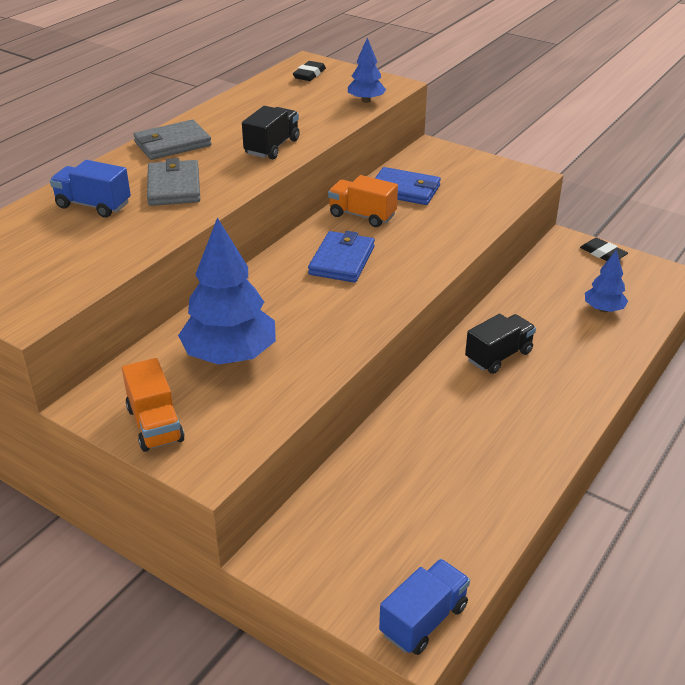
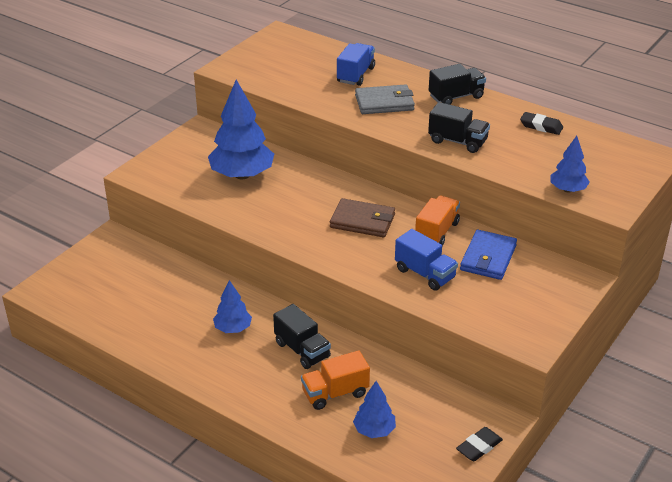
camera: 90 degrees right, 0 degrees up
(155, 424) = (178, 152): orange truck -> orange truck (335, 393)
(172, 144) = (456, 97): grey wallet -> black truck
(309, 74) = (621, 157): black eraser -> black eraser (541, 126)
(342, 260) = (362, 221): blue wallet -> brown wallet
(423, 620) = (49, 295): blue truck -> blue truck (425, 274)
(471, 412) = (233, 328): none -> blue tree

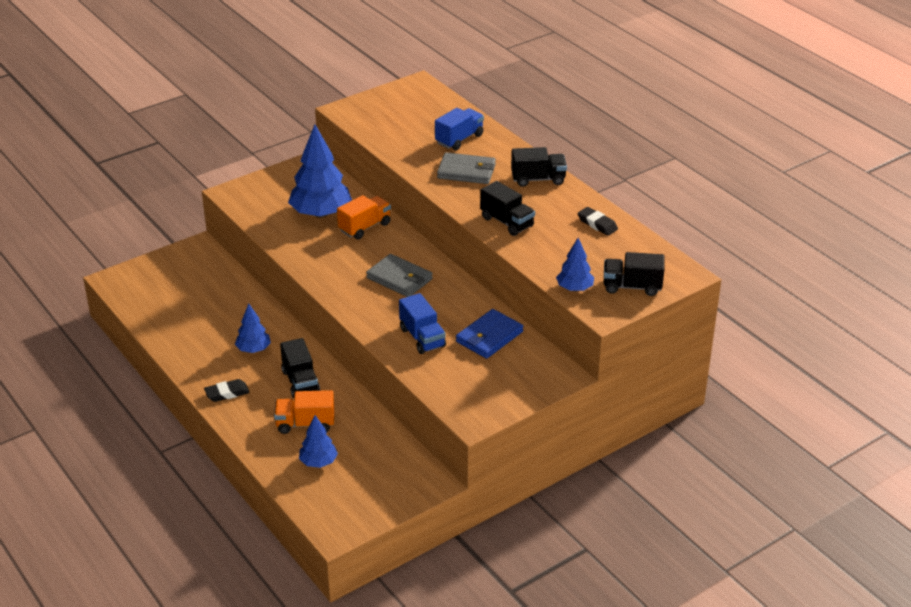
camera: 20 degrees right, 0 degrees up
(362, 221) = (399, 279): brown wallet -> grey wallet
(436, 232) = (459, 303): orange truck -> orange truck (365, 227)
(479, 447) = (398, 498): black eraser -> black eraser (227, 393)
(617, 177) = (632, 287): none -> black truck

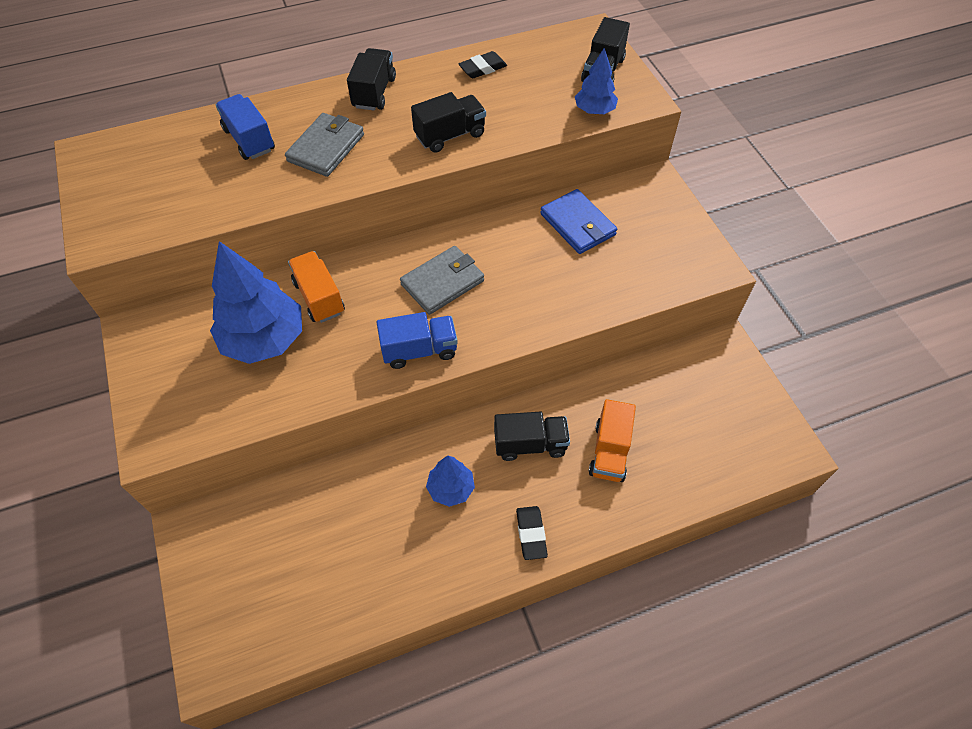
camera: 75 degrees left, 20 degrees up
(318, 462) = (679, 449): blue tree -> none
(422, 337) = (563, 283): blue truck -> blue truck (419, 350)

